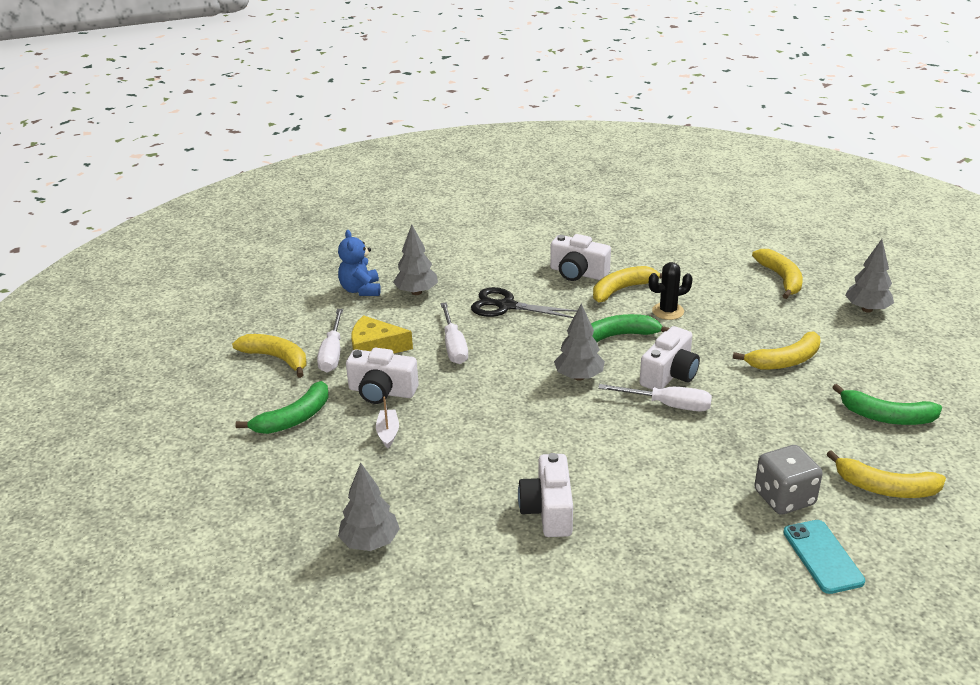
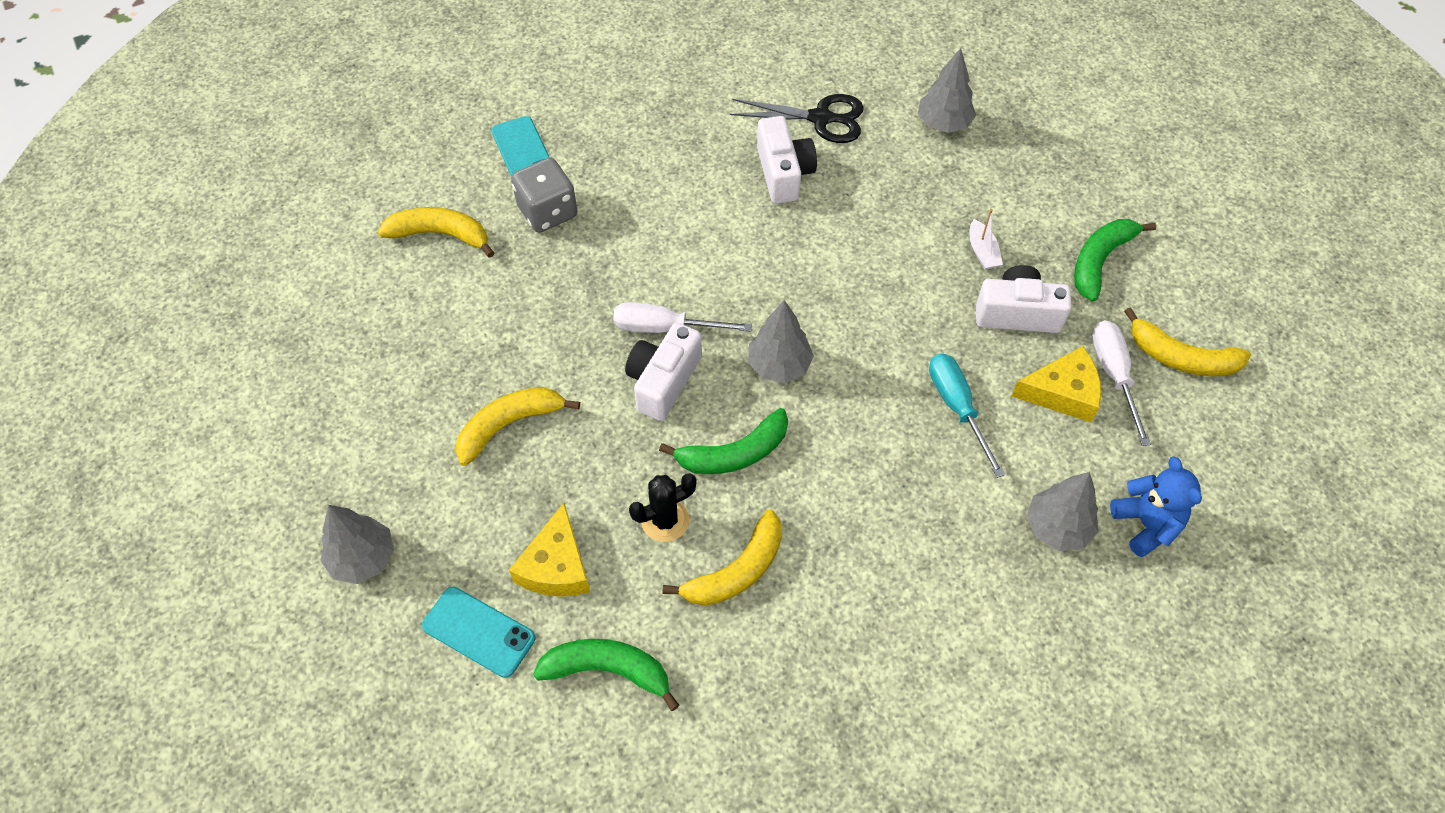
camera: 170 degrees right, 25 degrees up
(454, 346) = (957, 408): white screwdriver -> turquoise screwdriver
(506, 306) = (909, 507): black scissors -> black scissors (821, 118)
(578, 273) = (813, 611): white camera -> none
(737, 298) = (556, 566): none -> yellow cheese
(781, 278) = (479, 632): yellow banana -> turquoise phone
(886, 417) = (406, 336): green banana -> green banana (608, 670)

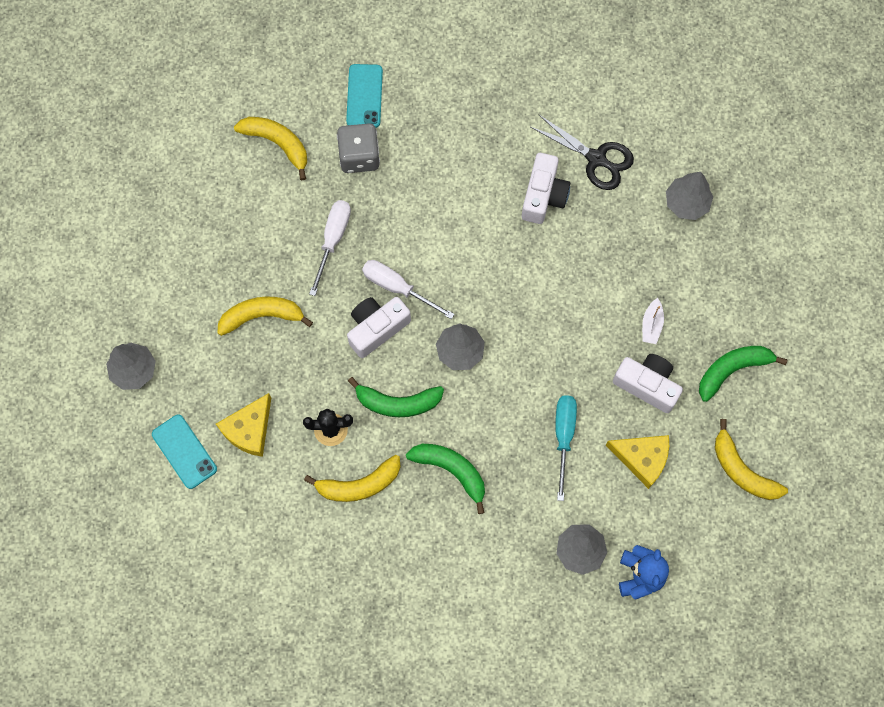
camera: 25 degrees right, 15 degrees up
(608, 670) = (250, 512): green banana -> green banana (451, 470)
(1114, 375) = (686, 462): white screwdriver -> white screwdriver (333, 240)

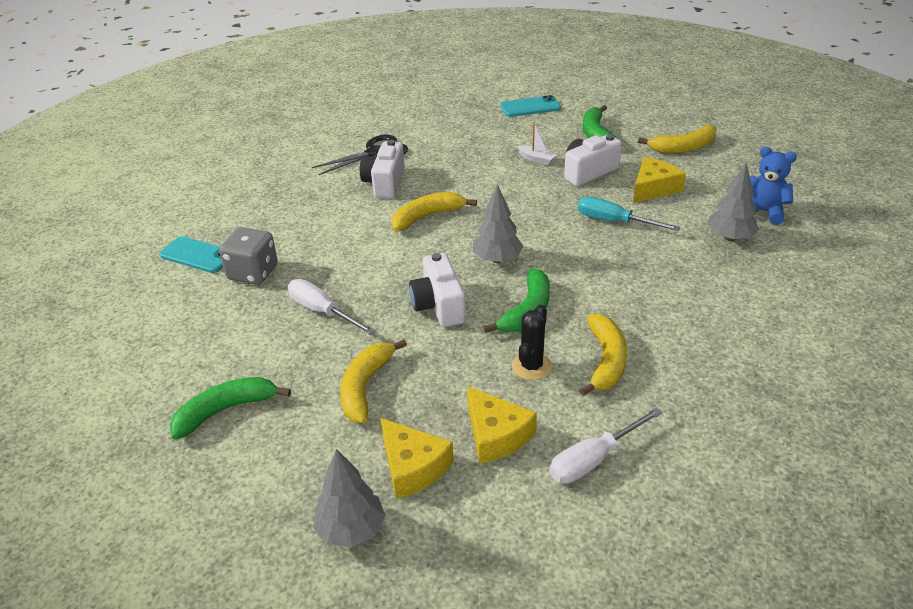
camera: 65 degrees left, 35 degrees down
(184, 451) = (492, 507): turquoise phone -> turquoise phone (530, 107)
(199, 385) = (413, 467): none -> yellow cheese
(277, 143) = (185, 324): yellow banana -> yellow banana (427, 217)
(397, 287) = (406, 282): white screwdriver -> white screwdriver (594, 459)
(451, 470) = (618, 293): green banana -> green banana (225, 411)
(543, 196) = (385, 183): white camera -> white camera turned 120 degrees counterclockwise
(686, 203) = (446, 124): grey tree -> none

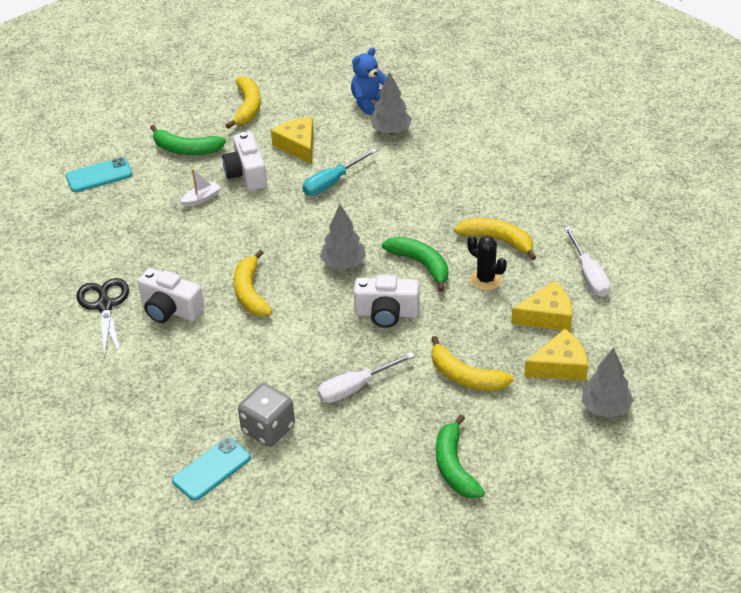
camera: 70 degrees left, 5 degrees up
(530, 107) = (99, 175): turquoise phone -> turquoise phone turned 60 degrees clockwise

